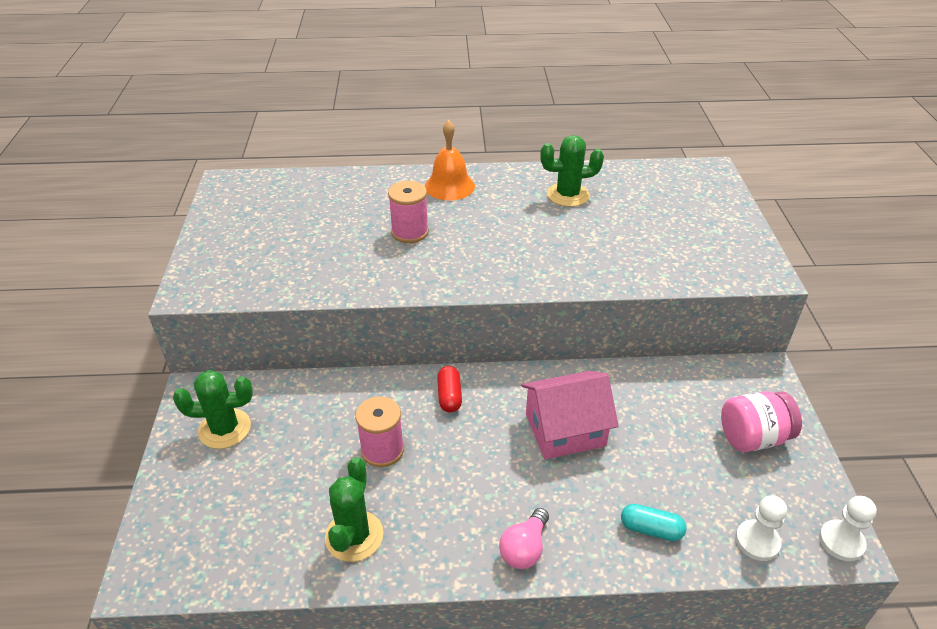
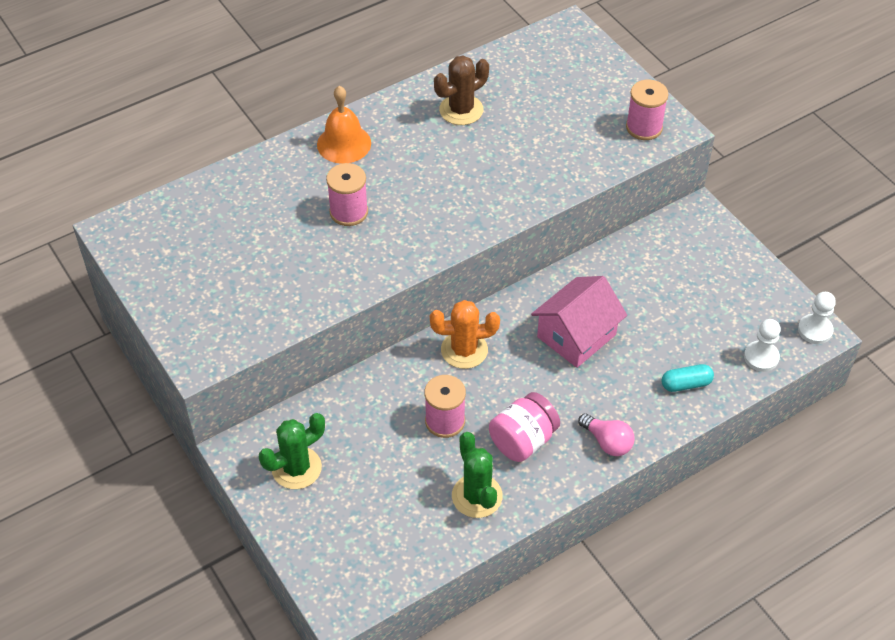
camera: 30 degrees left, 10 degrees up
(449, 396) = (464, 350): red capsule -> orange cactus
(524, 548) = (607, 442): pink light bulb -> pink light bulb turned 45 degrees counterclockwise
(568, 195) = (461, 110): green cactus -> brown cactus
(734, 262) = (644, 127): none -> pink spool
(753, 437) = (718, 276): pink jar -> pink jar (523, 440)

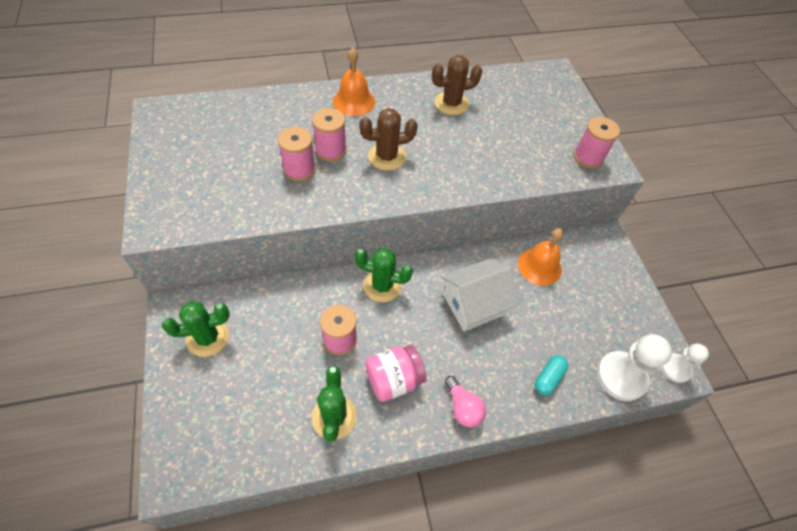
camera: 15 degrees right, 5 degrees up
(325, 245) = (299, 169): none -> pink spool
(417, 199) = (387, 157): none -> brown cactus
(464, 350) = (382, 286): orange cactus -> green cactus
(576, 336) = (474, 304): pink house -> white house
(633, 270) = (539, 266): none -> orange bell
(686, 384) = (548, 378): turquoise capsule -> turquoise capsule turned 60 degrees counterclockwise
(761, 357) = (621, 377): white pawn -> white pawn, size x1.63

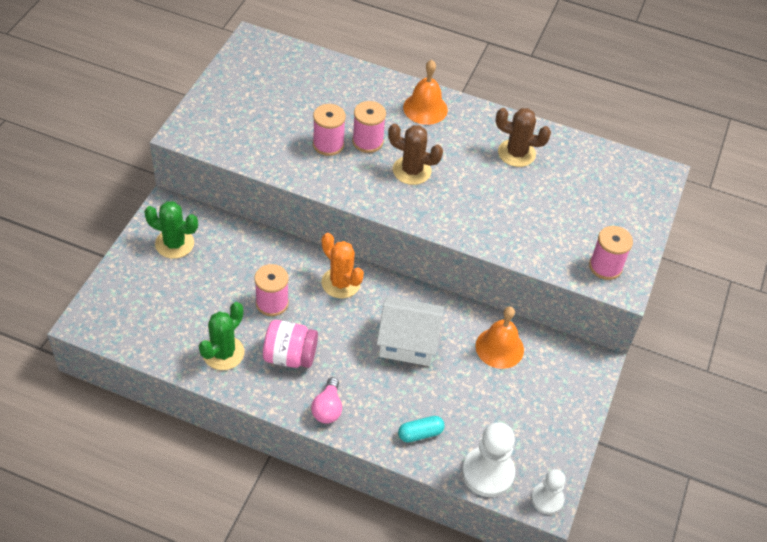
camera: 35 degrees right, 5 degrees down
(382, 286) = (341, 283): green cactus -> orange cactus

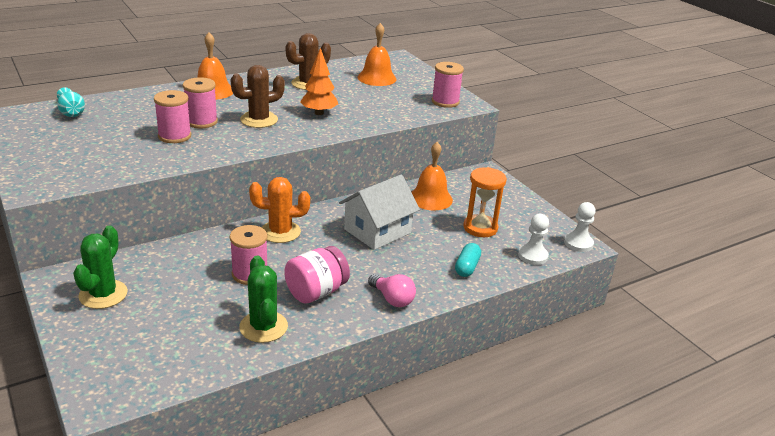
camera: 50 degrees left, 20 degrees down
(174, 244) = (103, 294): green cactus -> green cactus turned 45 degrees counterclockwise
(296, 65) = (71, 112): none -> turquoise vase
(470, 197) = (319, 113): none -> orange tree
(488, 473) = (532, 256): white pawn -> white pawn, size x0.61
(491, 410) = (480, 228): none -> orange hourglass
(591, 189) = (376, 78): none -> orange bell

